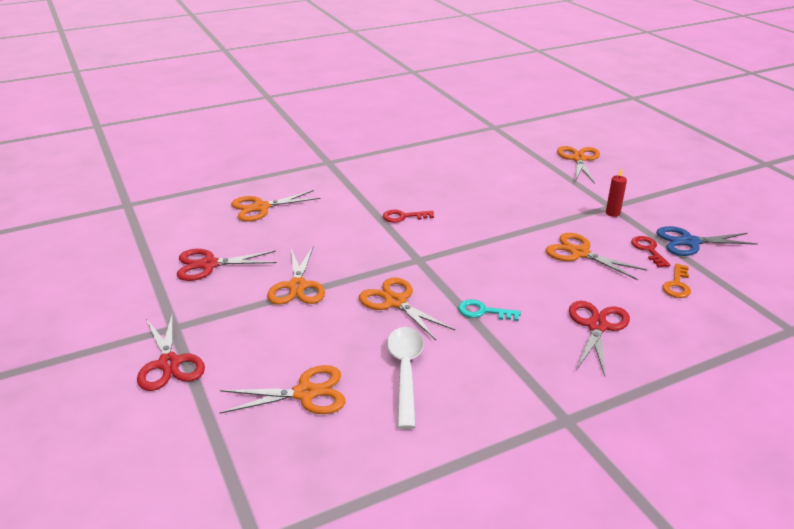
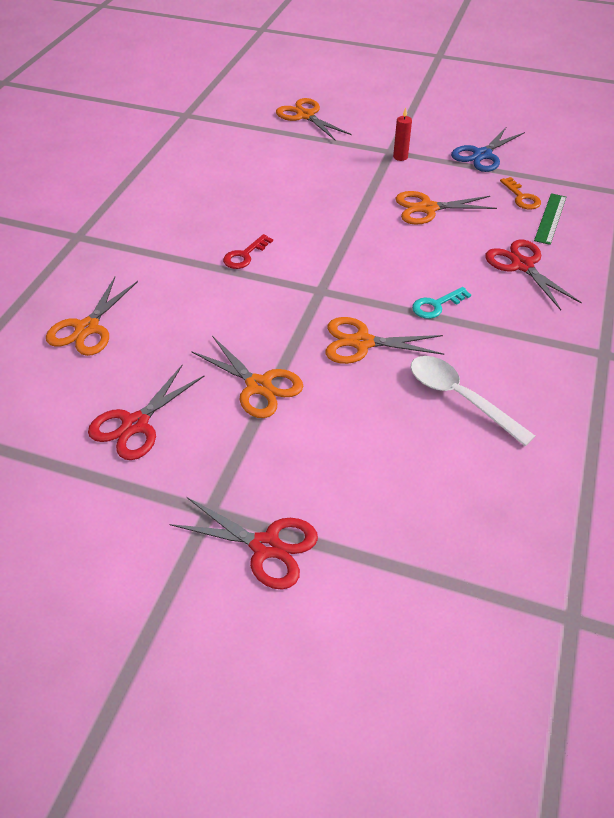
camera: 45 degrees left, 15 degrees up
(305, 393) = (419, 475): orange scissors -> none
(648, 250) = (466, 177): red key -> none
(680, 311) = (550, 218): none -> green ruler

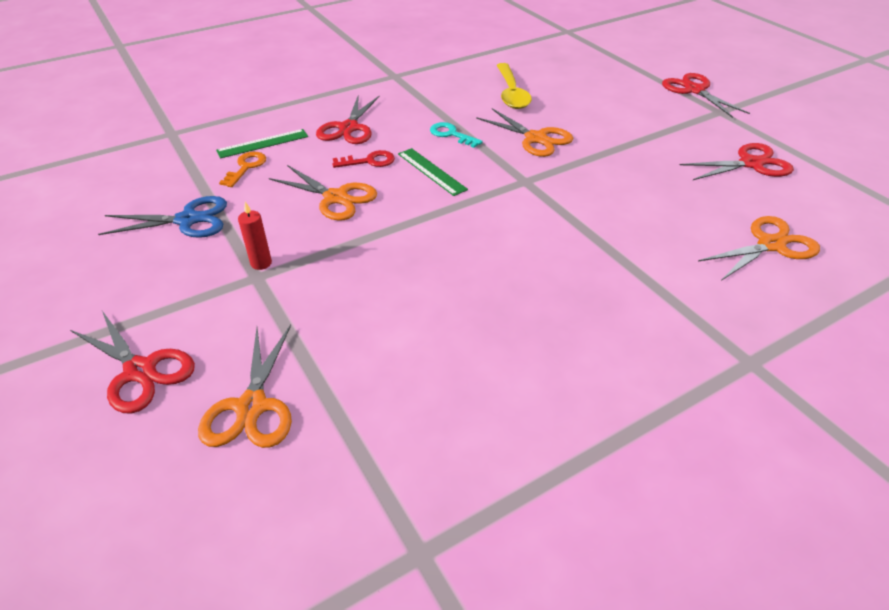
camera: 140 degrees left, 5 degrees down
(244, 255) = (562, 240): red key -> red key (369, 161)
(258, 386) = (639, 147): orange scissors -> none
(371, 104) = (140, 371): none -> red scissors
(399, 261) = (431, 171): none -> green ruler
(436, 305) = (451, 134): turquoise key -> turquoise key turned 150 degrees counterclockwise
(459, 398) = (511, 93): white spoon -> yellow spoon

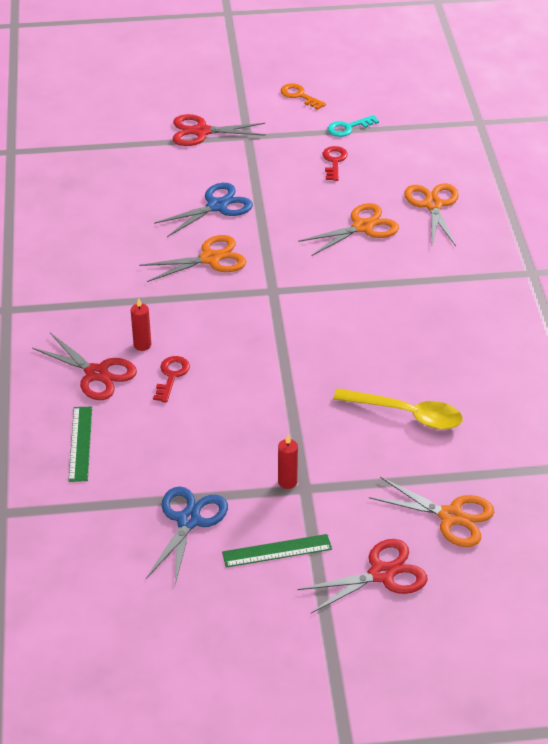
camera: 65 degrees left, 0 degrees up
(246, 167) = (120, 464): orange key -> orange key (299, 96)
(336, 198) = (219, 413): orange scissors -> orange scissors (363, 227)
(398, 138) = (142, 345): none -> red candle
(431, 171) = (218, 341): green ruler -> green ruler (277, 551)
(451, 134) = (163, 308): turquoise key -> turquoise key (348, 128)
(511, 93) = (115, 242): yellow spoon -> yellow spoon (407, 414)
(608, 123) = (217, 206): none -> blue scissors
(751, 164) = (334, 161): red scissors -> red key

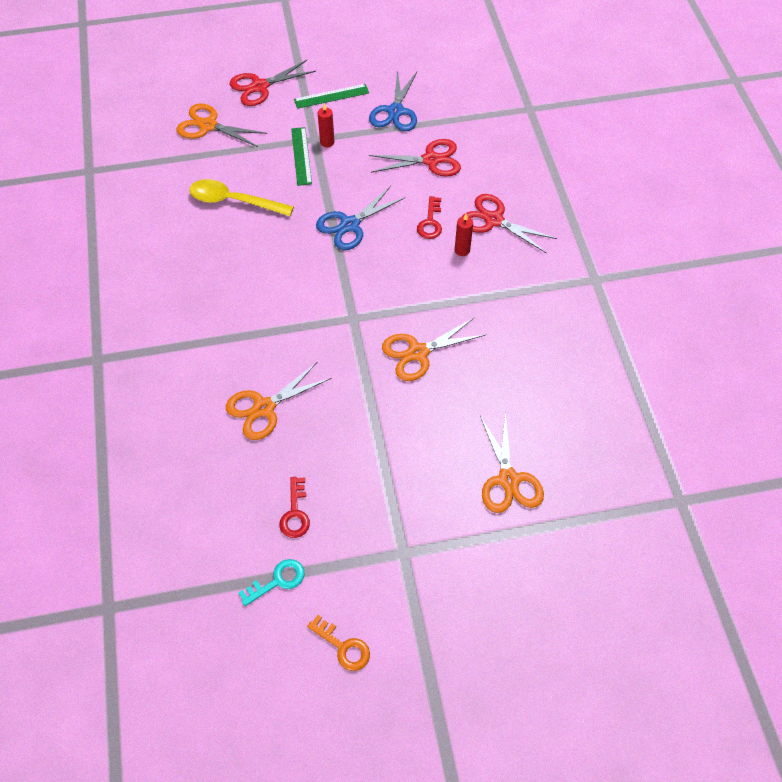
camera: 175 degrees right, 15 degrees up
(80, 443) = (489, 161): green ruler -> green ruler (301, 156)
(201, 131) = (461, 557): red scissors -> red scissors (431, 160)
(217, 206) = (422, 427): blue scissors -> blue scissors (349, 225)
(433, 205) = (185, 447): orange scissors -> orange scissors (508, 480)

